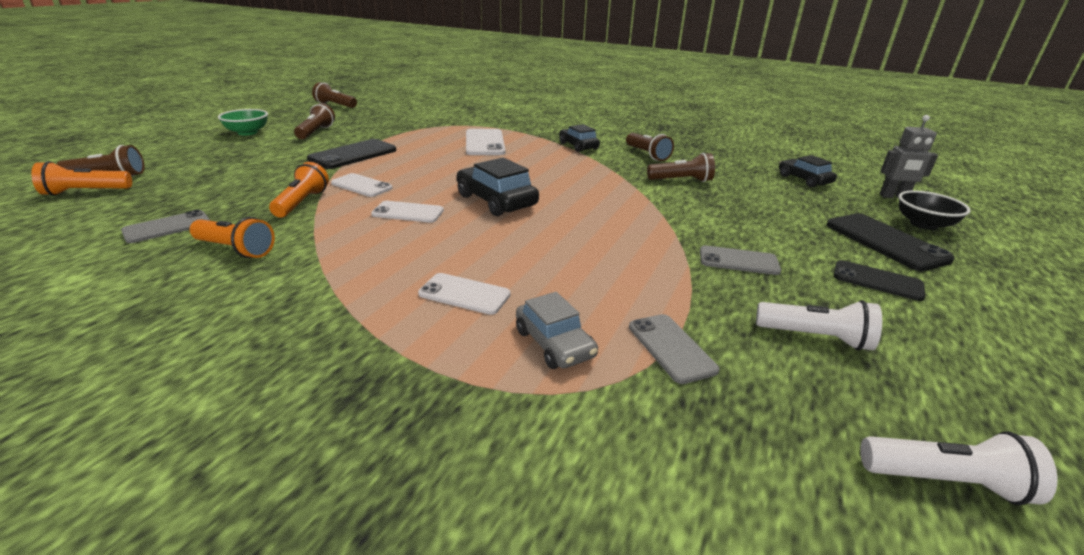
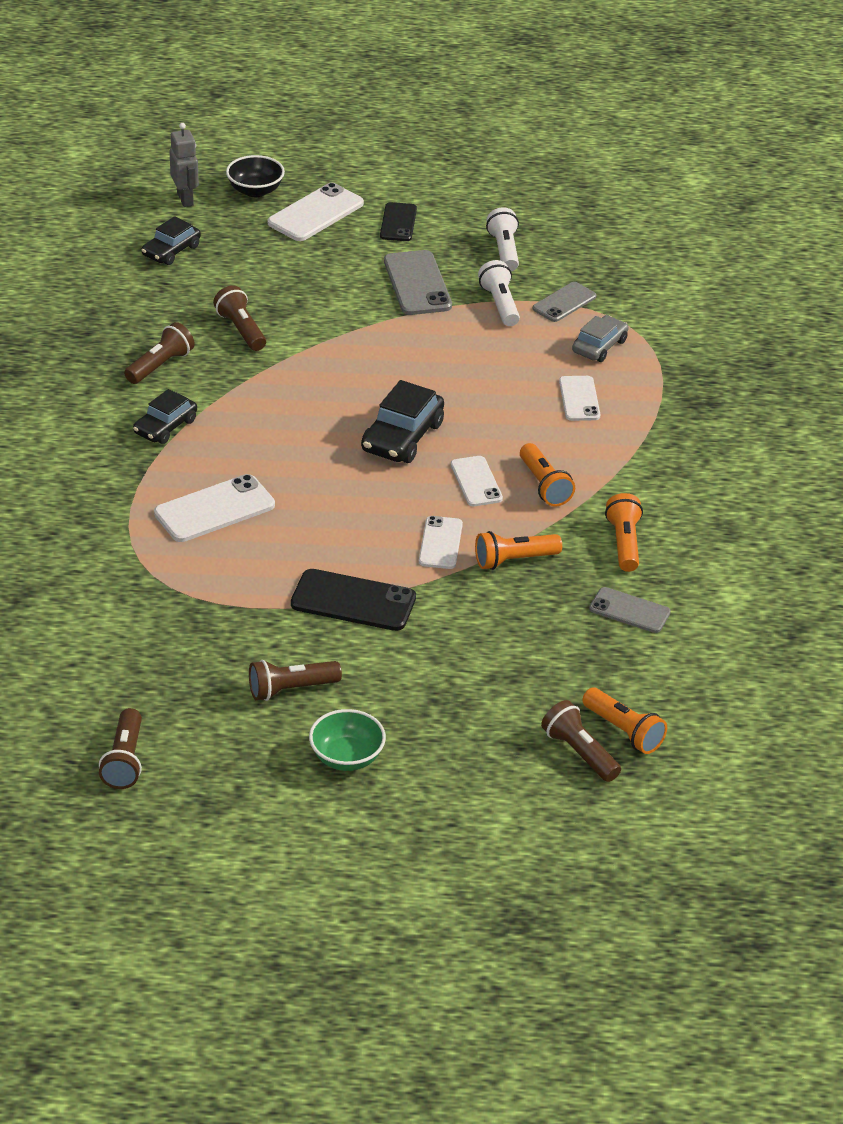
camera: 115 degrees left, 10 degrees up
(363, 237) = (544, 485): none -> orange flashlight
(738, 261) = (417, 284): grey phone -> grey phone, size x1.55
(885, 242) = (316, 213): black phone -> white phone
(945, 481) = (599, 220): white flashlight -> white flashlight (500, 304)

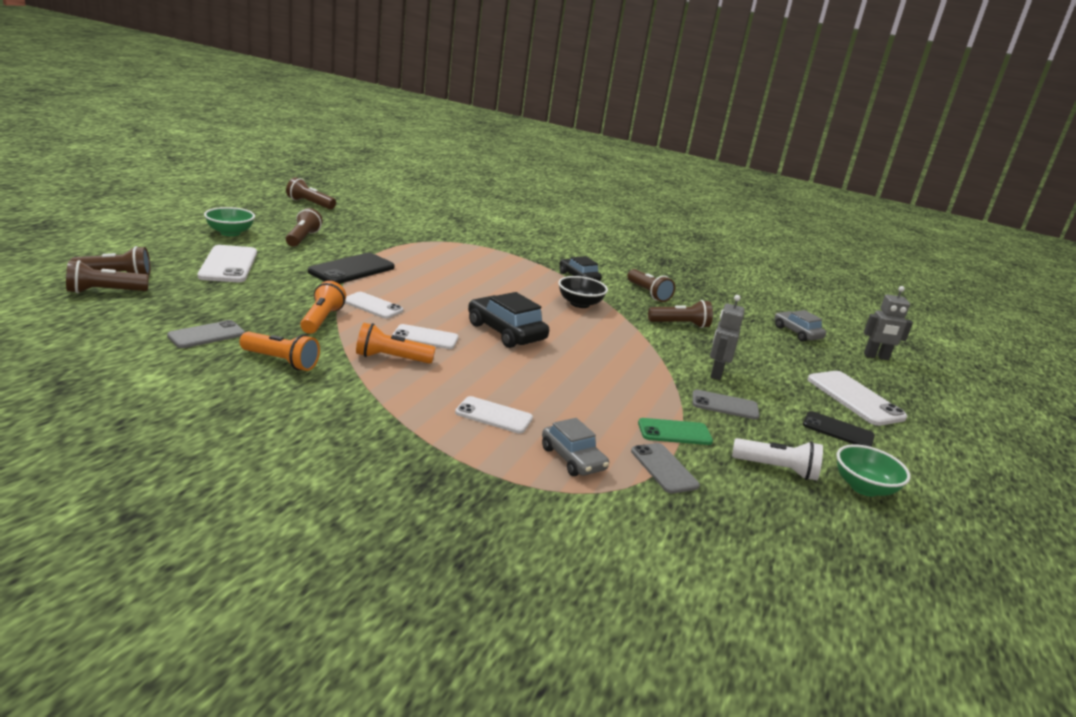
camera: 110 degrees right, 15 degrees down
(171, 251) = (797, 333): black car -> grey car
(214, 509) = (482, 266): white phone -> white phone (228, 265)
(255, 191) = (893, 385): black bowl -> black bowl (579, 304)
(351, 294) = (716, 373): none -> grey robot
(417, 284) = (725, 405): grey phone -> grey phone, size x0.64
(486, 210) = (864, 487): none -> green bowl
(500, 304) = (674, 432): white flashlight -> green phone
(623, 731) = (105, 291): orange flashlight -> brown flashlight

